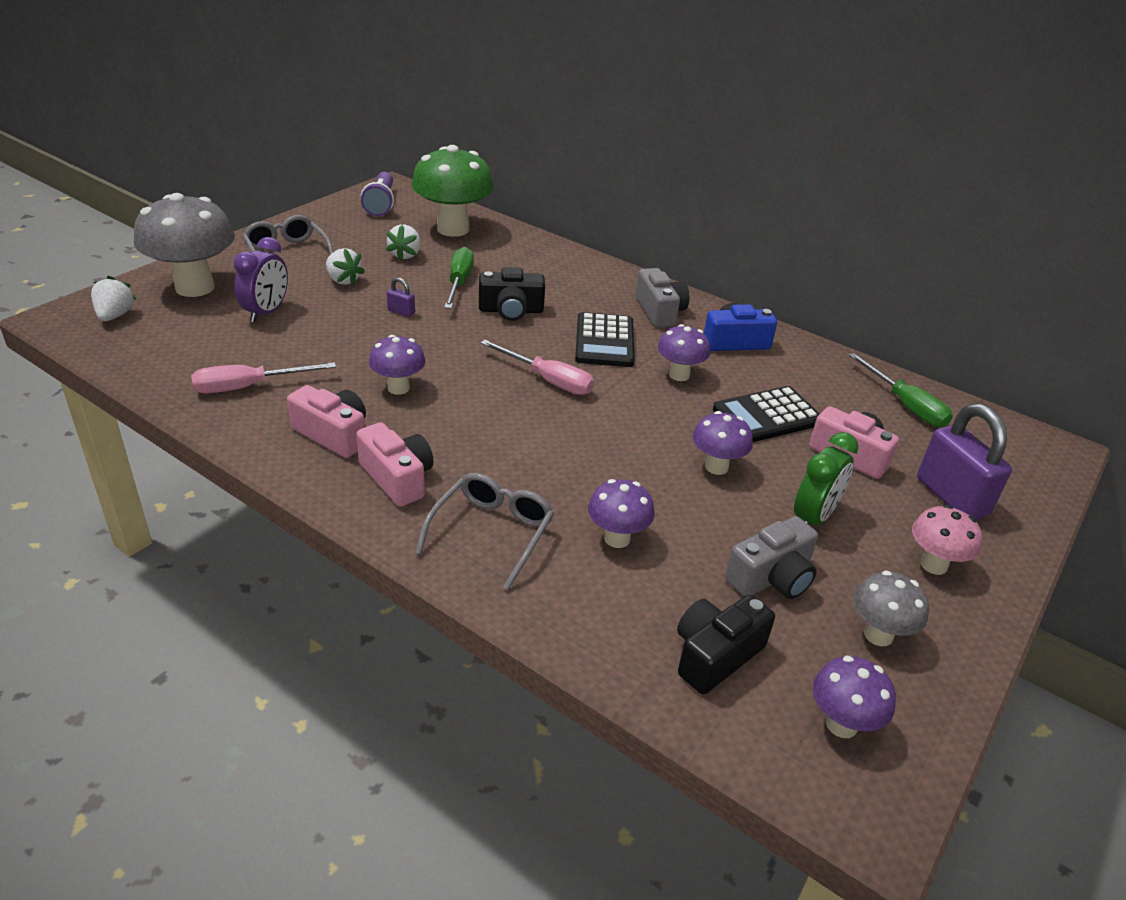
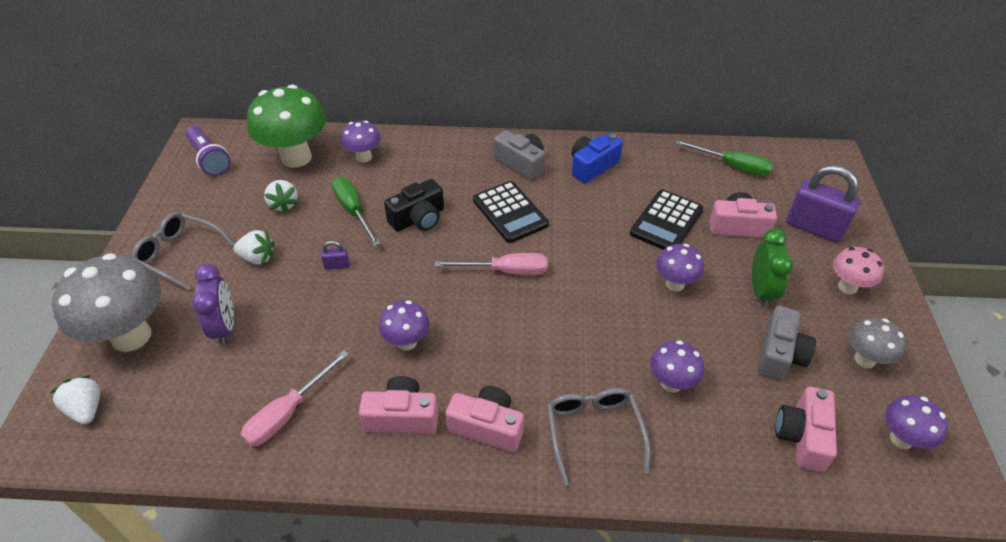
camera: 30 degrees left, 10 degrees up
(679, 375) = (584, 216): purple mushroom -> purple mushroom (364, 157)
(715, 655) = (802, 437): black camera -> pink camera

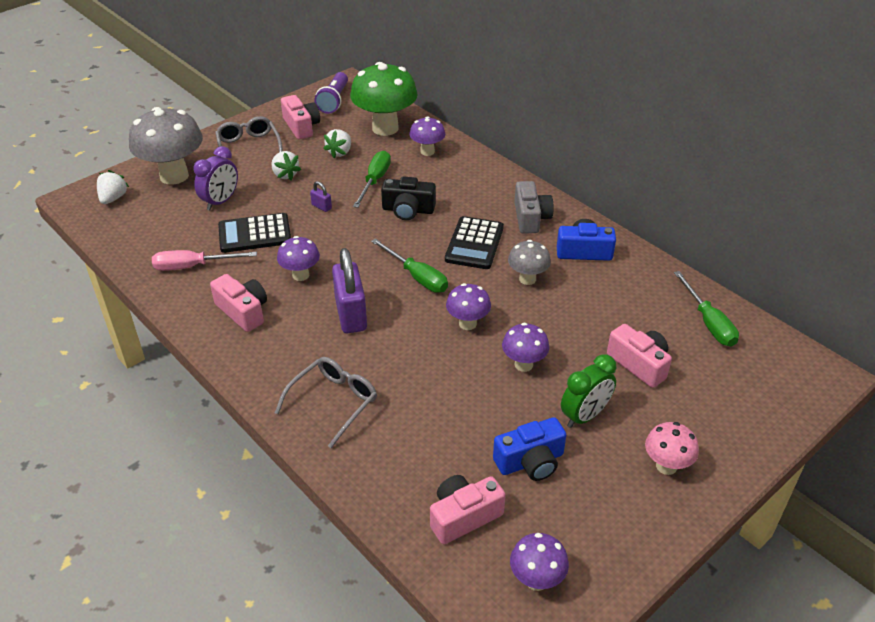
camera: 45 degrees right, 5 degrees down
(487, 427) = (279, 351): pink camera -> pink camera (301, 126)
(505, 271) = (417, 277): pink screwdriver -> green screwdriver
(666, 222) = (583, 323): black calculator -> black calculator (255, 234)
(671, 383) = (424, 417): purple mushroom -> purple mushroom (467, 323)
(779, 354) = (530, 461): grey camera -> blue camera
(814, 227) = (709, 410): purple padlock -> purple padlock (351, 315)
(864, 359) = (595, 517): grey mushroom -> grey mushroom (527, 279)

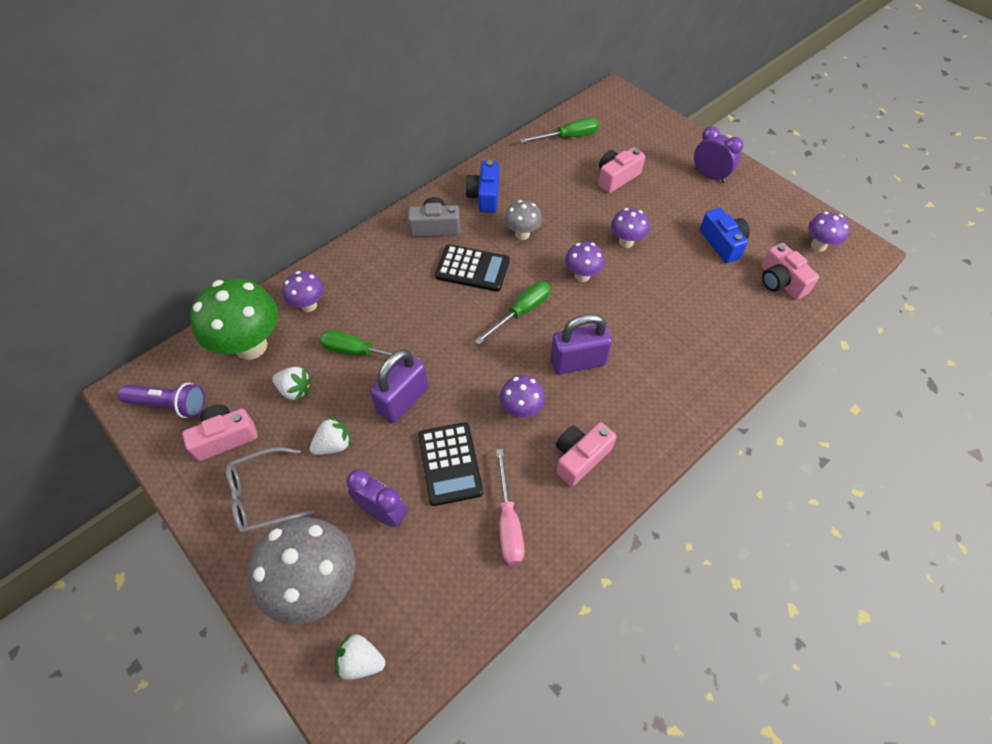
camera: 90 degrees left, 15 degrees up
(321, 207) = (403, 400): purple padlock -> purple padlock, size x2.33
(333, 402) = (689, 368): grey glasses -> none
(408, 210) = (415, 321): black camera -> none
(585, 416) = (673, 211): green clock -> none
(666, 466) = (709, 175): pink mushroom -> purple clock

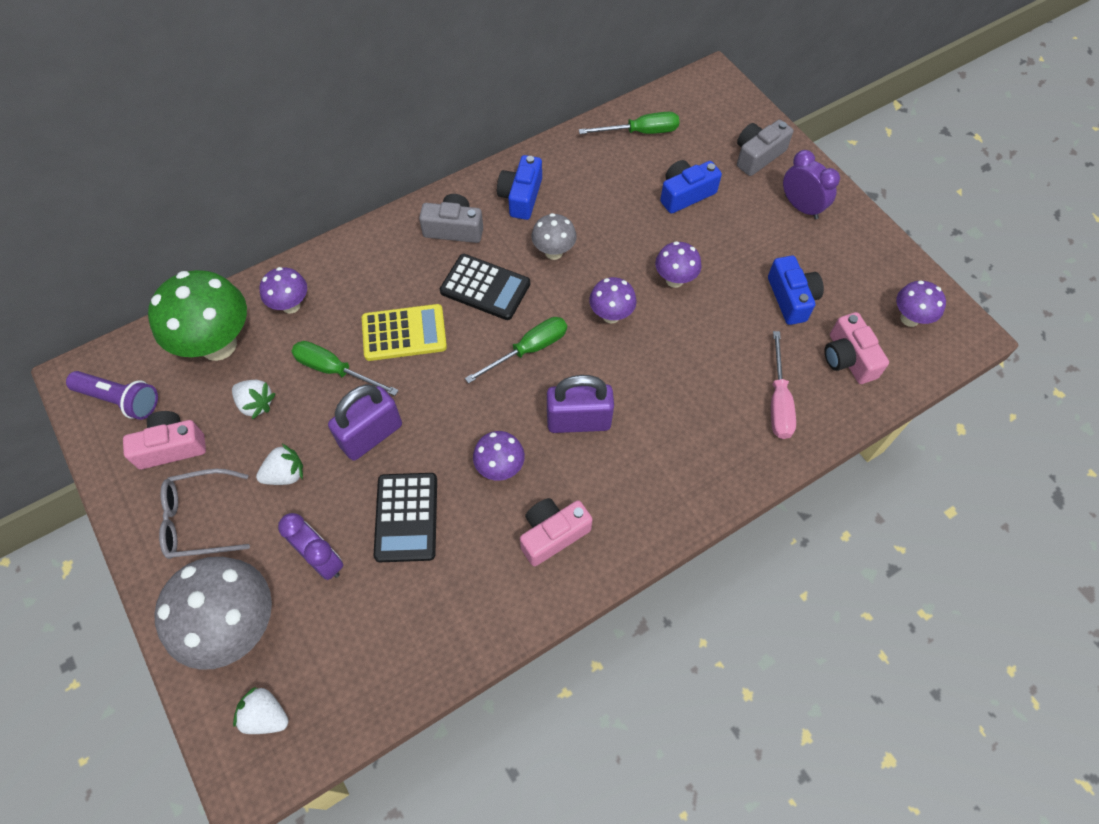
camera: 10 degrees right, 5 degrees up
(412, 313) = (404, 333): none -> yellow calculator
(508, 522) = (454, 594): pink screwdriver -> pink screwdriver (778, 401)
(616, 177) = (685, 194): pink camera -> blue camera
(665, 143) = (757, 156): none -> grey camera

